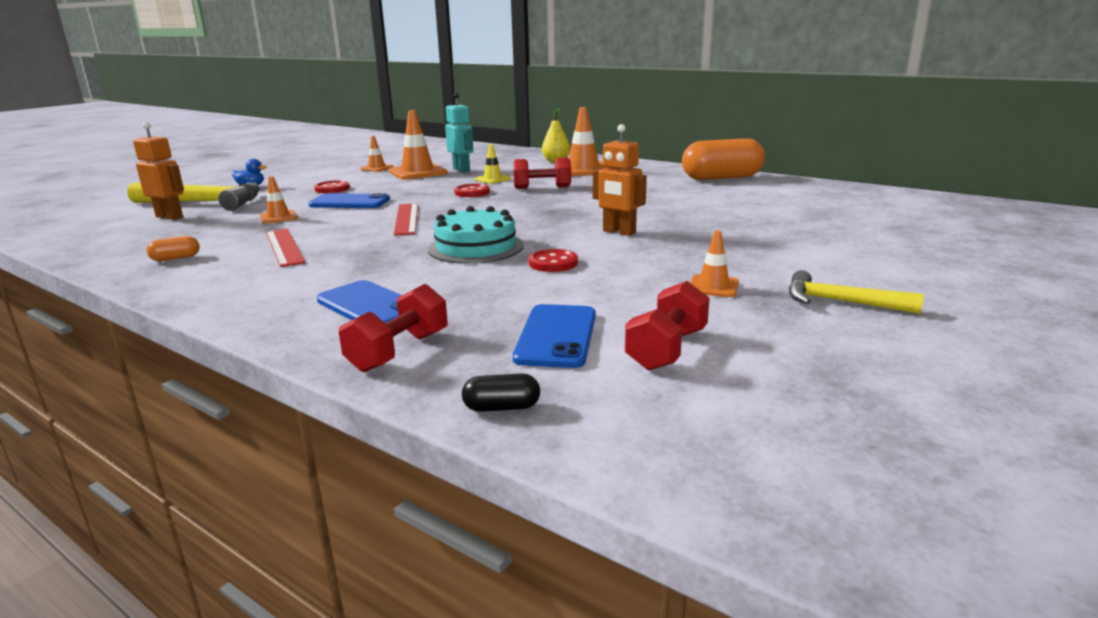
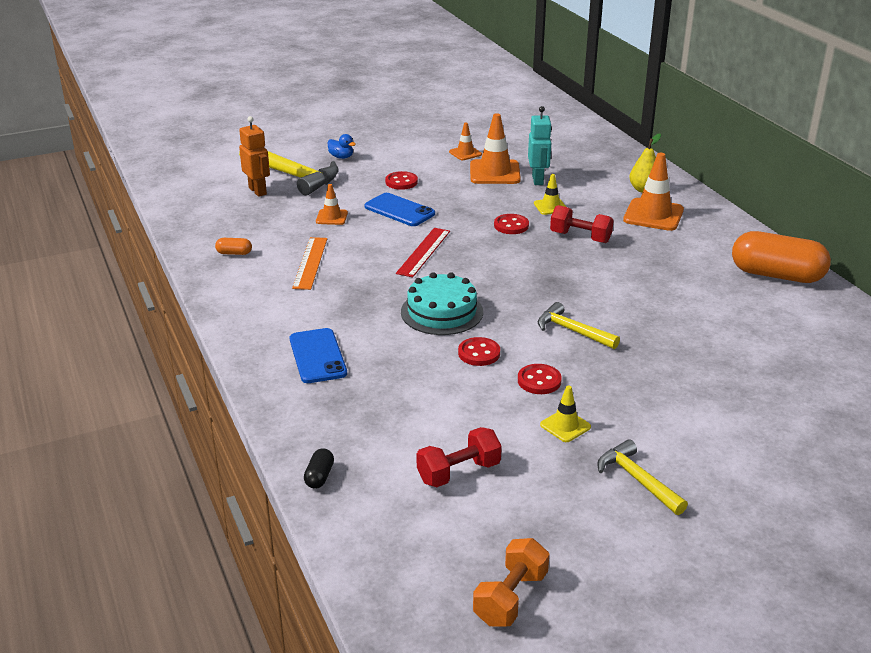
camera: 30 degrees right, 10 degrees up
(284, 247) = (310, 263): red ruler -> orange ruler
(399, 351) = (302, 408): red dumbbell -> none
(502, 407) = (319, 476): black capsule -> black capsule turned 75 degrees clockwise
(556, 336) = (404, 432): blue phone -> none
(619, 232) = (572, 331): orange robot -> yellow hammer
(639, 266) = (539, 381): none -> red button
(713, 286) = (565, 426): orange traffic cone -> yellow traffic cone
(911, 441) = (510, 598): none -> orange dumbbell

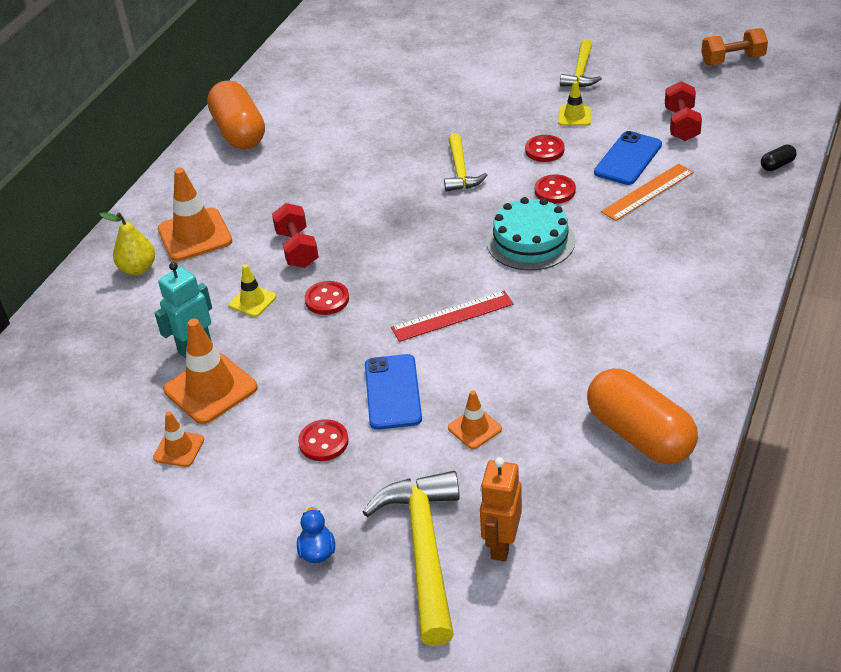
camera: 130 degrees left, 10 degrees up
(234, 253) = (639, 434): orange capsule -> orange capsule, size x2.49
(310, 263) = (575, 368): orange ruler -> orange ruler (647, 192)
(317, 356) = (683, 255): blue phone -> blue phone (628, 159)
(458, 472) = (681, 124): red dumbbell -> red dumbbell turned 75 degrees clockwise

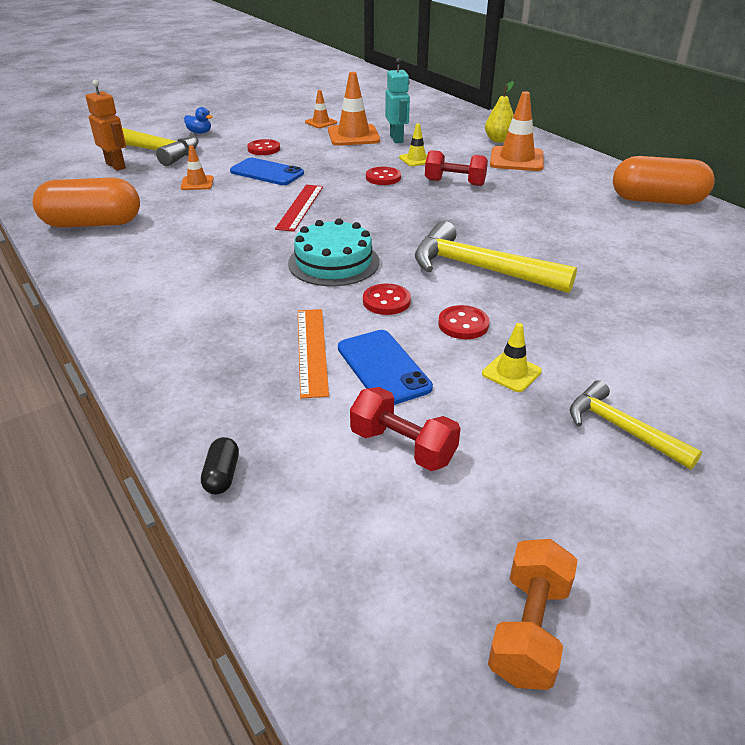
camera: 120 degrees right, 5 degrees down
(460, 171) = (480, 269): yellow hammer -> yellow hammer, size x1.69

